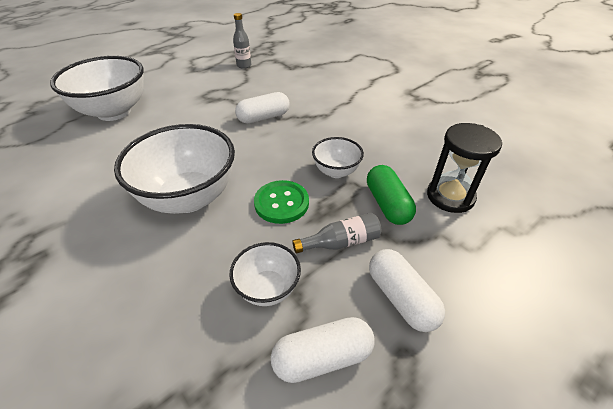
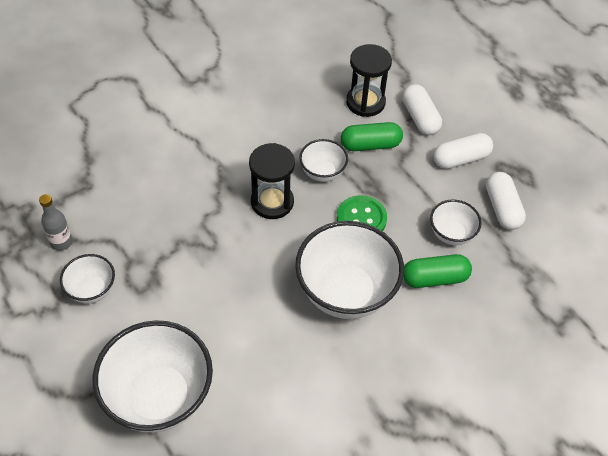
camera: 85 degrees left, 10 degrees up
(199, 272) = (435, 278): none -> green capsule
(205, 79) = (92, 290): none -> white bowl
(263, 117) = (213, 225): white capsule -> white capsule (420, 118)
(292, 144) = (272, 202): none -> black hourglass
(341, 242) = (410, 183): grey bottle -> none

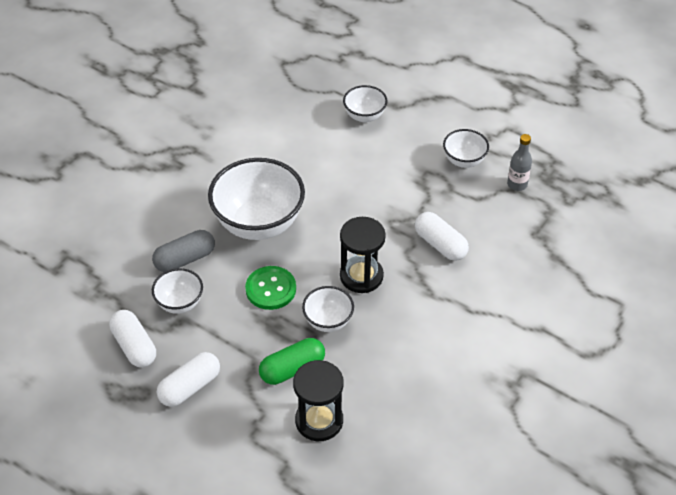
camera: 160 degrees right, 5 degrees down
(159, 396) = (364, 116): white bowl -> white bowl, size x0.51
(420, 118) = (250, 423): white capsule -> white capsule (440, 244)
(435, 278) = (185, 259): green capsule -> grey capsule

